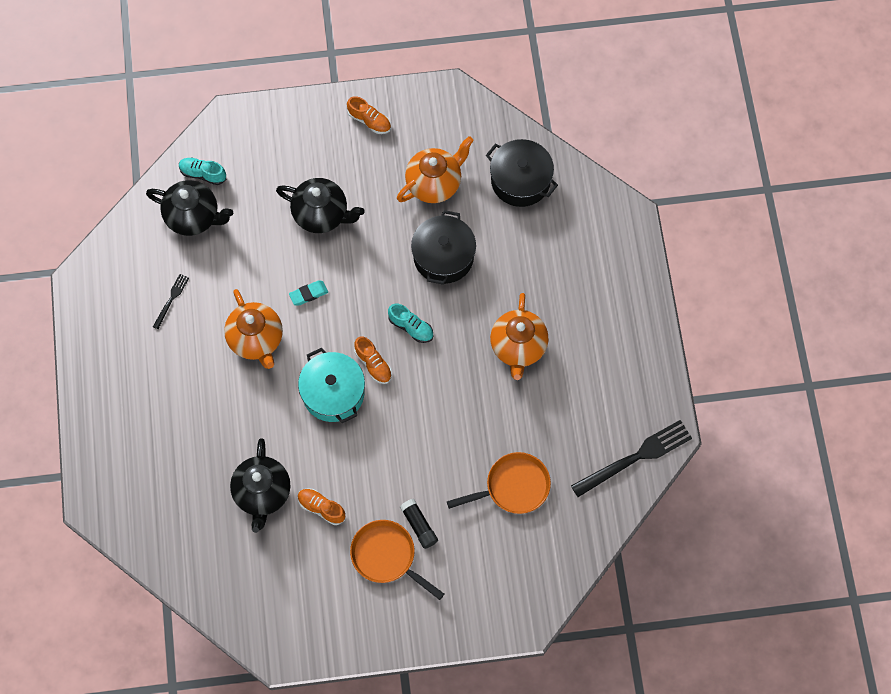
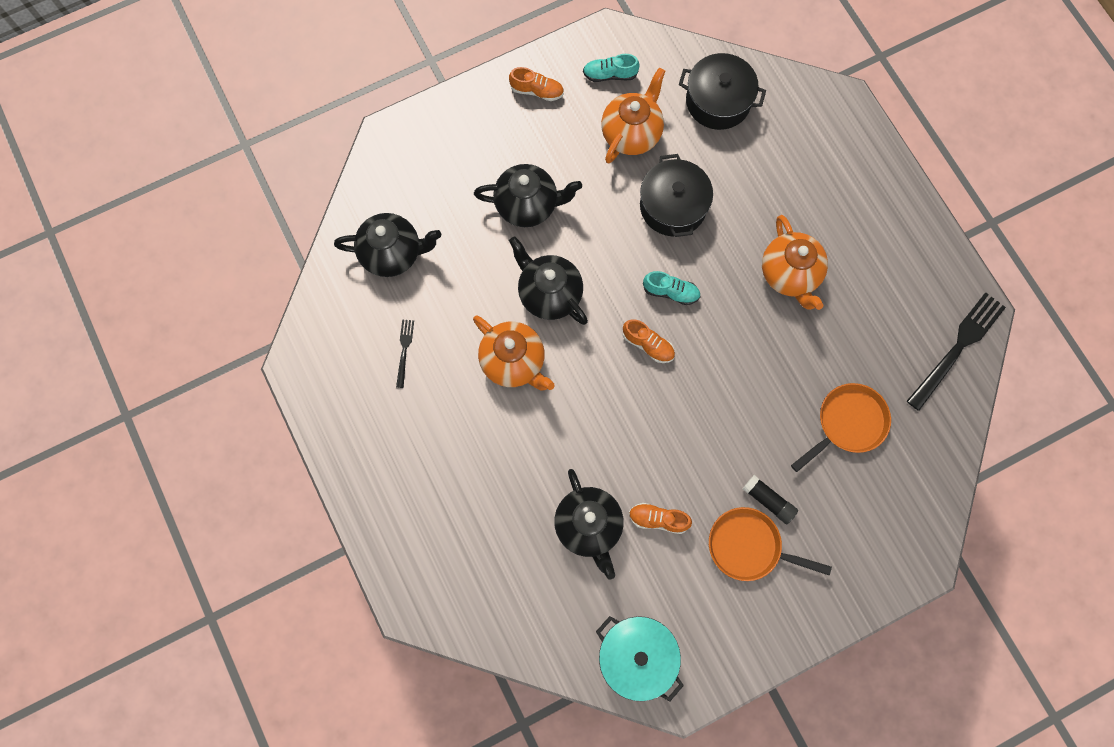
camera: 20 degrees left, 5 degrees up
(203, 174) = (384, 204): turquoise shoe -> turquoise shoe (610, 74)
(308, 294) = (549, 294): turquoise eraser -> black teapot
(333, 393) = (619, 390): turquoise pot -> turquoise pot (637, 657)

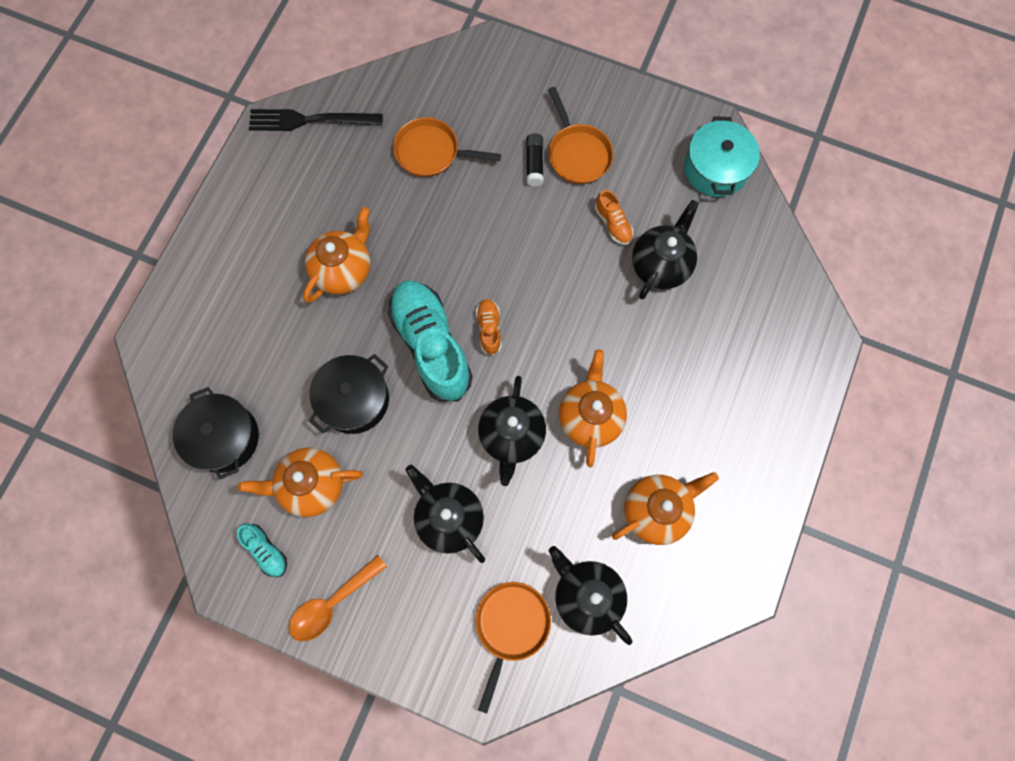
camera: 130 degrees left, 0 degrees up
(404, 350) = (656, 510): black fork -> orange teapot
(418, 189) = (511, 626): none -> orange pan
(537, 91) = (332, 603): orange shoe -> orange spoon
(671, 292) = (431, 345): turquoise shoe -> turquoise shoe, size x2.26

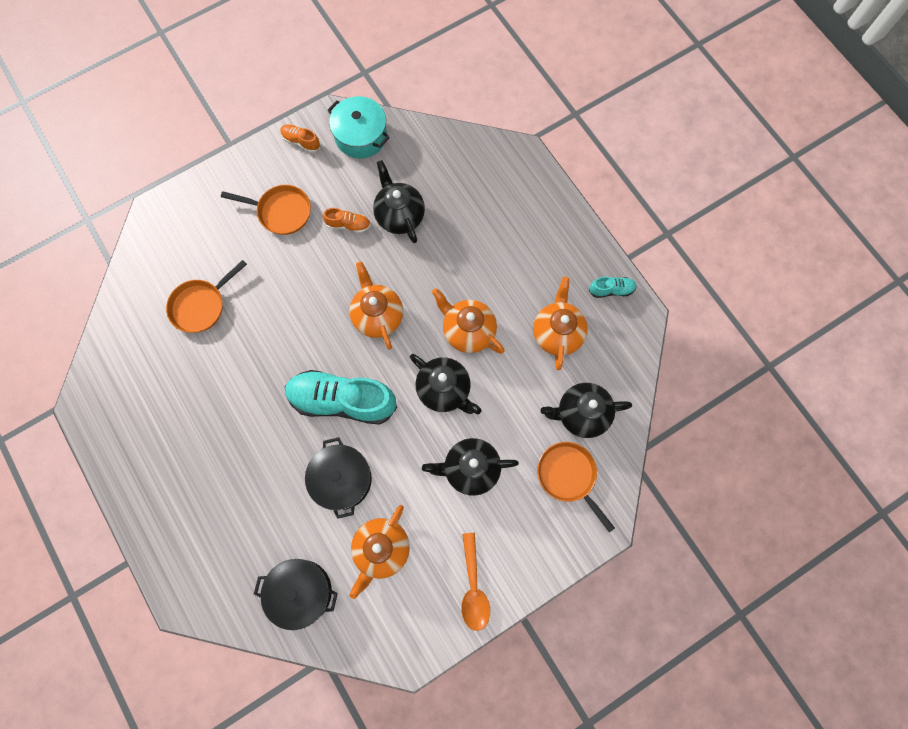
camera: 55 degrees left, 0 degrees up
(266, 551) = (405, 612): turquoise shoe -> turquoise shoe (611, 290)
(311, 120) = (105, 373): black fork -> none
(344, 270) = (241, 424): orange teapot -> orange teapot (377, 316)
(489, 329) = (360, 354): orange shoe -> orange shoe (301, 141)
(534, 164) = (265, 244): black glue stick -> none

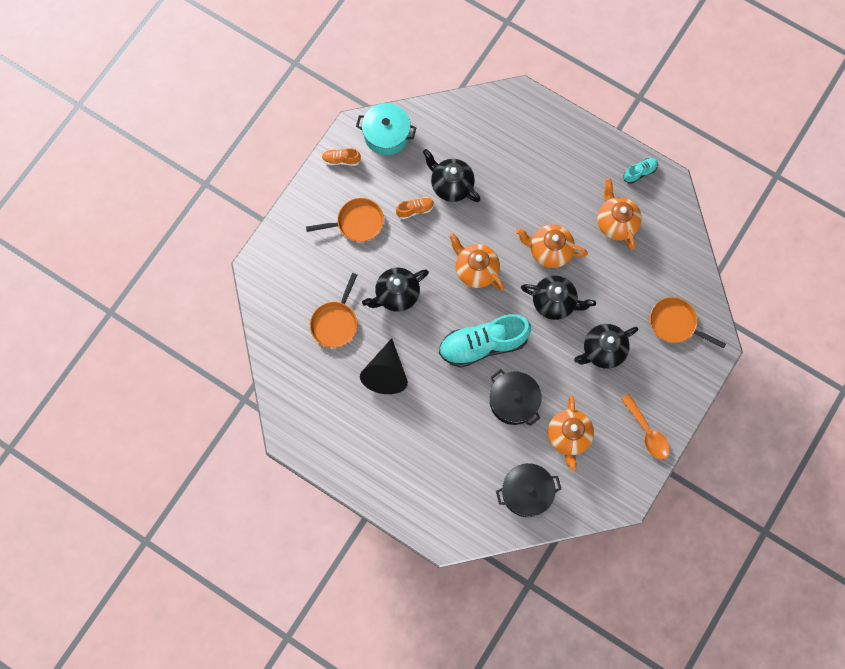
camera: 25 degrees left, 0 degrees up
(223, 383) = (386, 373): none -> black cone
(581, 414) = (662, 275): black teapot -> black teapot (396, 295)

